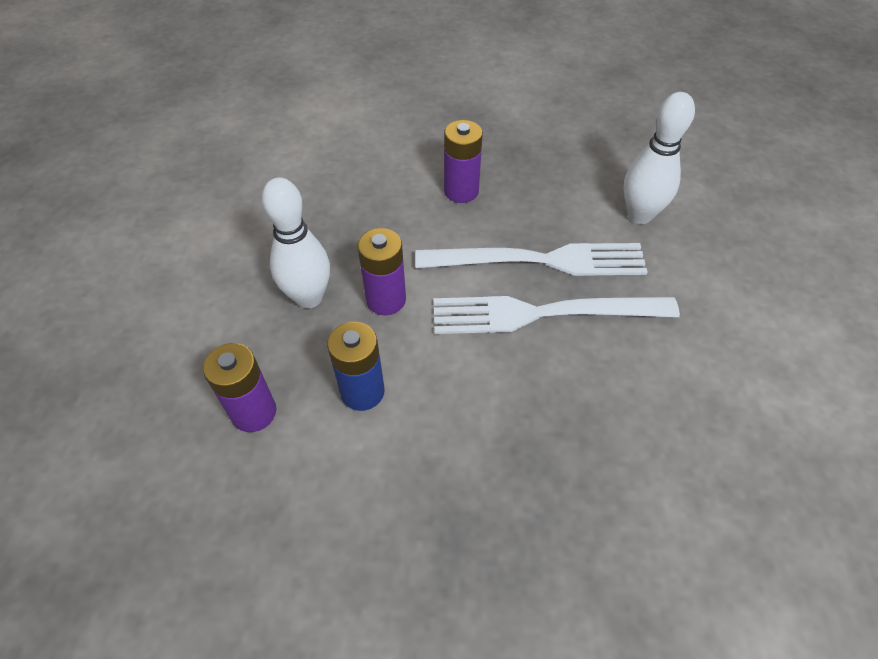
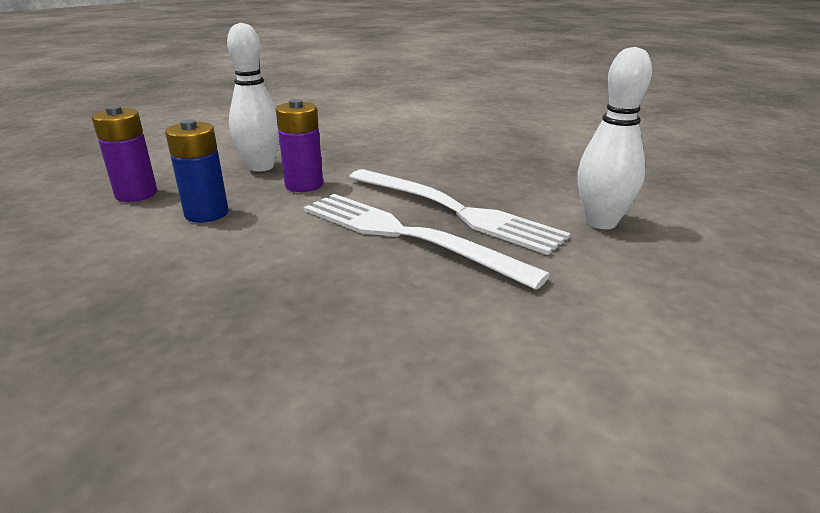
camera: 40 degrees right, 25 degrees down
(461, 191) = (452, 162): purple battery -> none

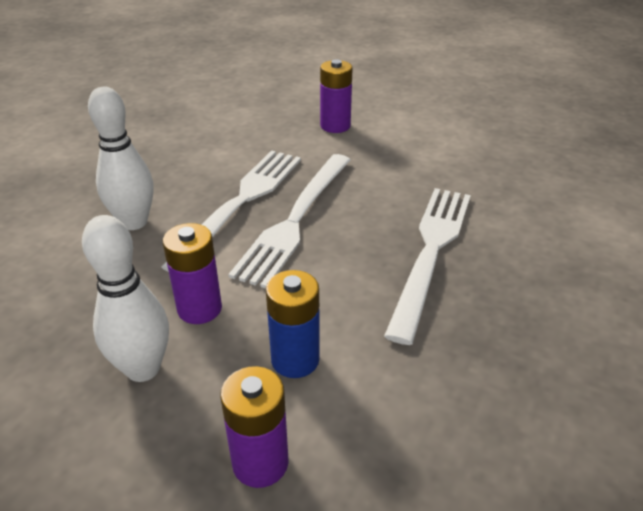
camera: 105 degrees left, 10 degrees up
(276, 316) = (431, 252): none -> white fork
(601, 222) = (243, 142): white bowling pin -> white bowling pin (134, 222)
(666, 299) = (335, 126): none -> purple battery

